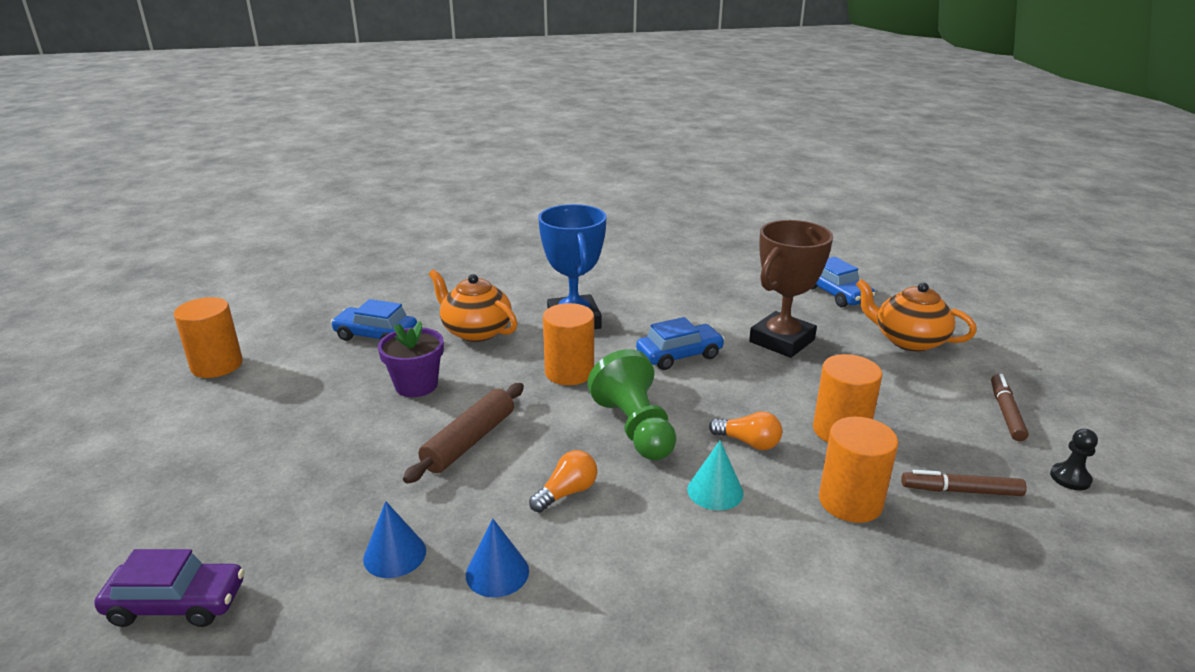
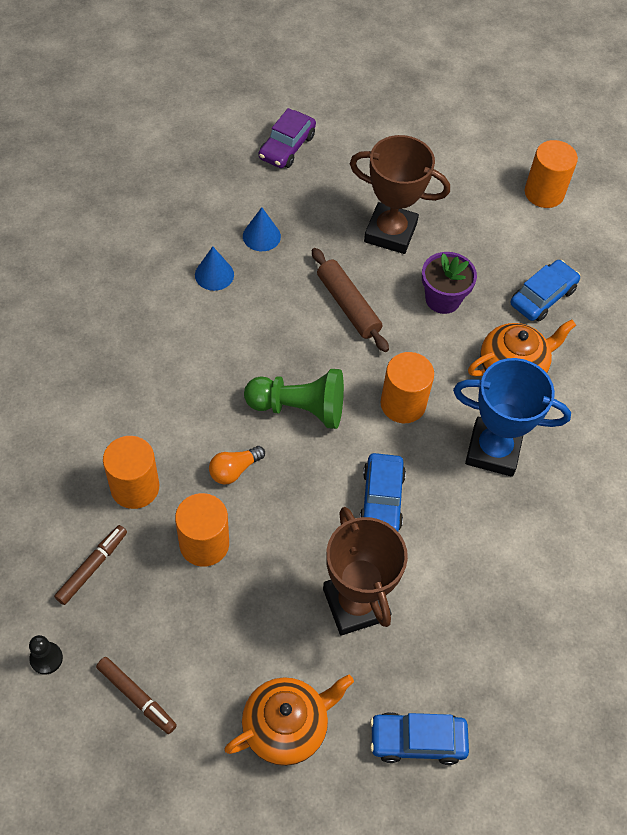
camera: 115 degrees right, 30 degrees up
(330, 446) = (390, 232): none -> brown trophy
(567, 493) = (257, 335): orange light bulb -> none
(715, 491) = (201, 416): turquoise cone -> none

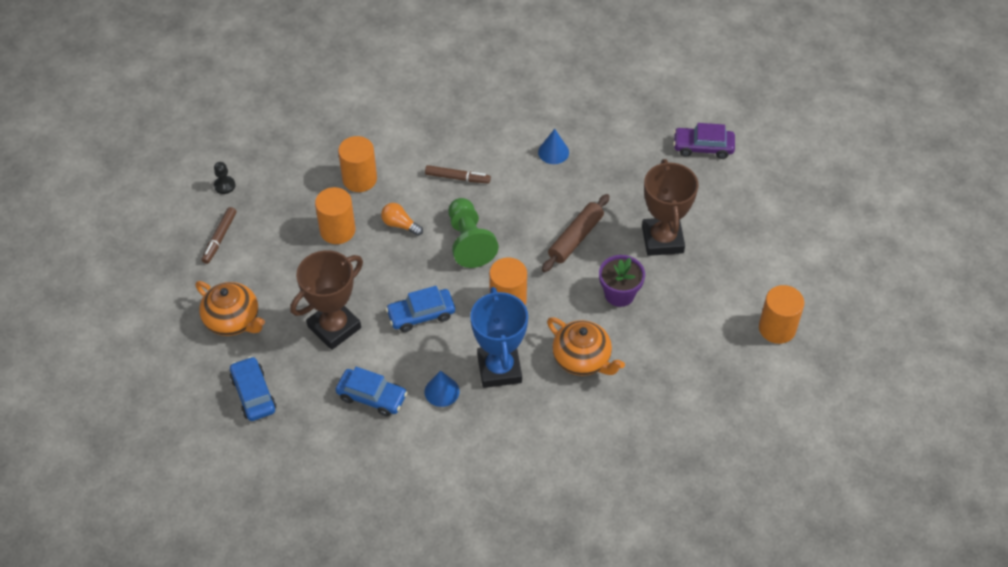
camera: 70 degrees right, 5 degrees down
(92, 567) = (293, 181): brown marker -> brown marker (457, 178)
(261, 236) = (606, 165): blue cone -> blue cone (442, 391)
(542, 297) = (664, 359): blue car -> blue car (372, 397)

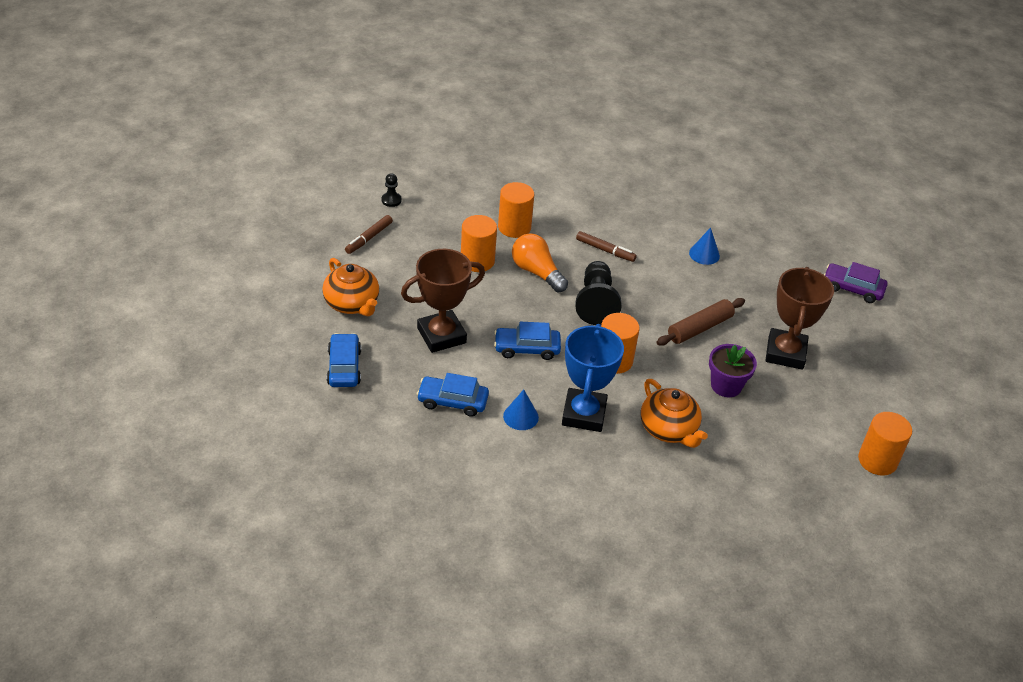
camera: 15 degrees right, 10 degrees down
(372, 397) = (452, 401): blue car -> blue car turned 150 degrees clockwise
(400, 225) = (536, 272): orange light bulb -> orange light bulb, size x1.60
(469, 242) = (596, 303): green pawn -> black pawn

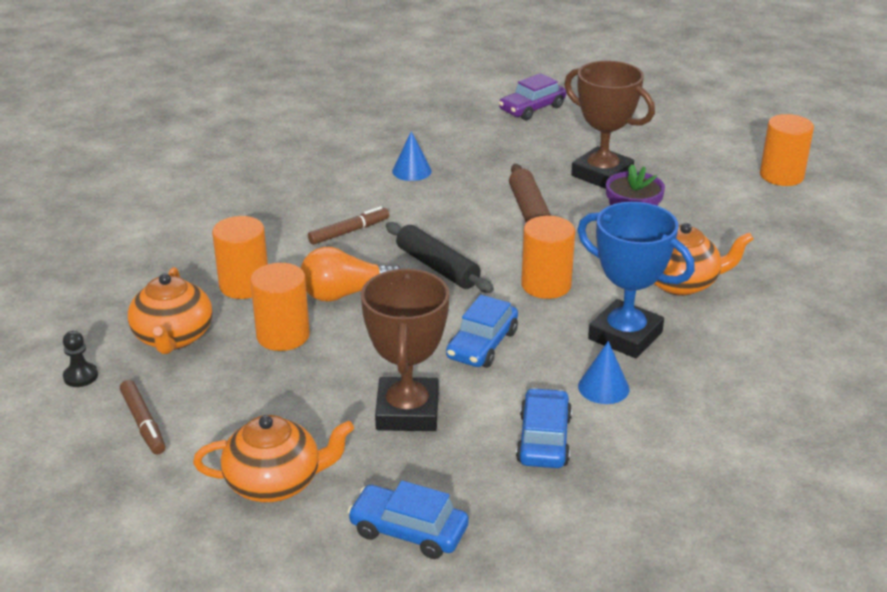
camera: 60 degrees left, 10 degrees down
(446, 219) = (173, 337): none -> orange teapot
(452, 401) = (543, 439): blue car -> blue car turned 150 degrees clockwise
(596, 303) = (437, 267): black pawn -> black rolling pin

